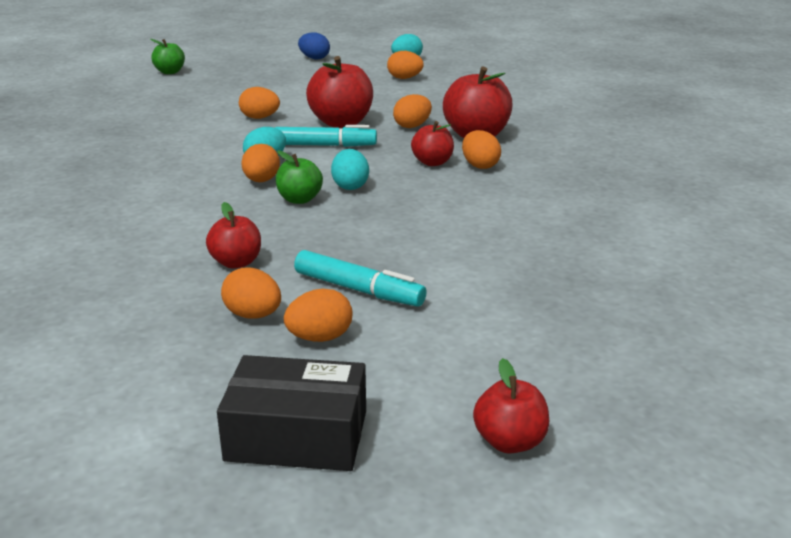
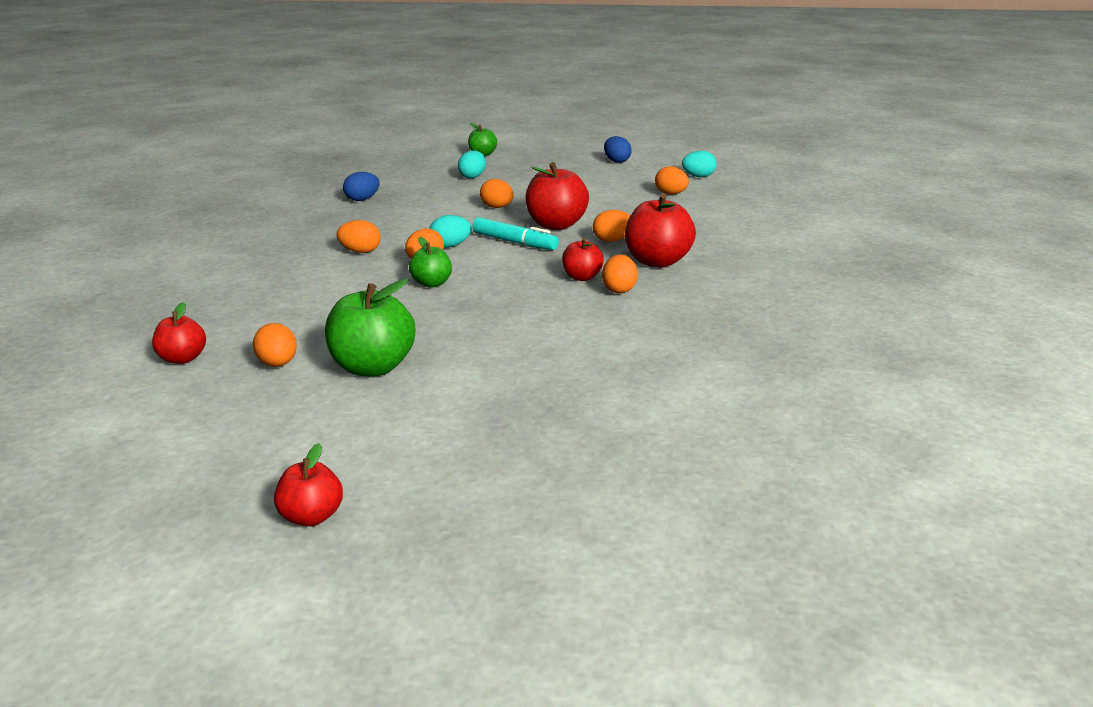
camera: 30 degrees right, 0 degrees up
(99, 136) = (362, 199): none -> blue egg
(236, 263) = (320, 321): red apple -> red apple (183, 358)
(297, 435) = (189, 457): black box -> none
(320, 338) = (297, 395): orange egg -> orange egg (360, 251)
(350, 186) = (485, 282): turquoise egg -> turquoise egg (472, 177)
(358, 290) = (373, 367): turquoise marker -> green apple

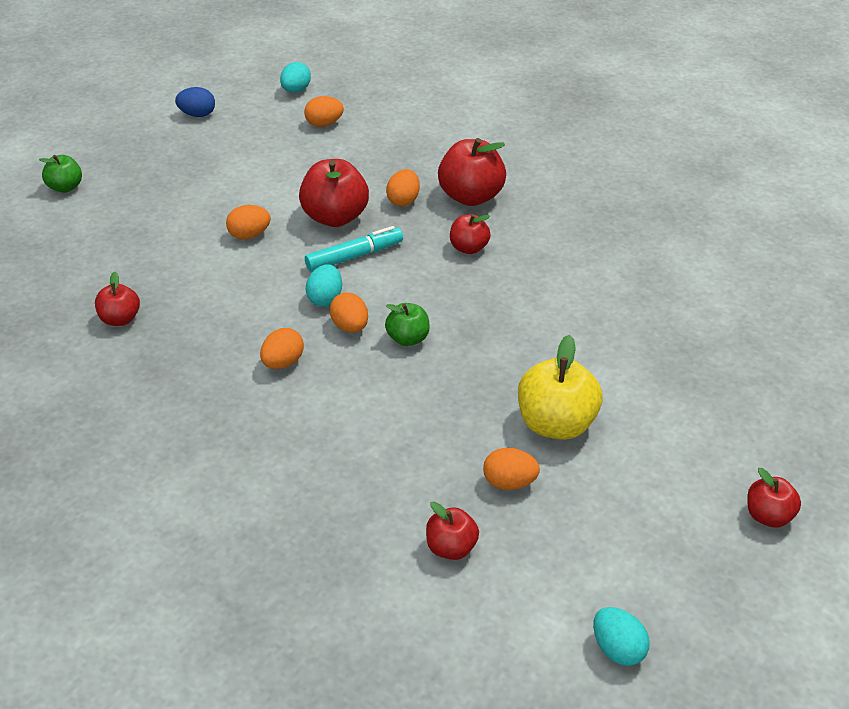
camera: 60 degrees left, 15 degrees up
(362, 199) = (120, 319): blue egg -> red apple
(373, 367) = (556, 424): green apple -> yellow apple
(472, 177) = (135, 219): turquoise egg -> turquoise egg (617, 649)
(619, 289) = (510, 239): orange egg -> none

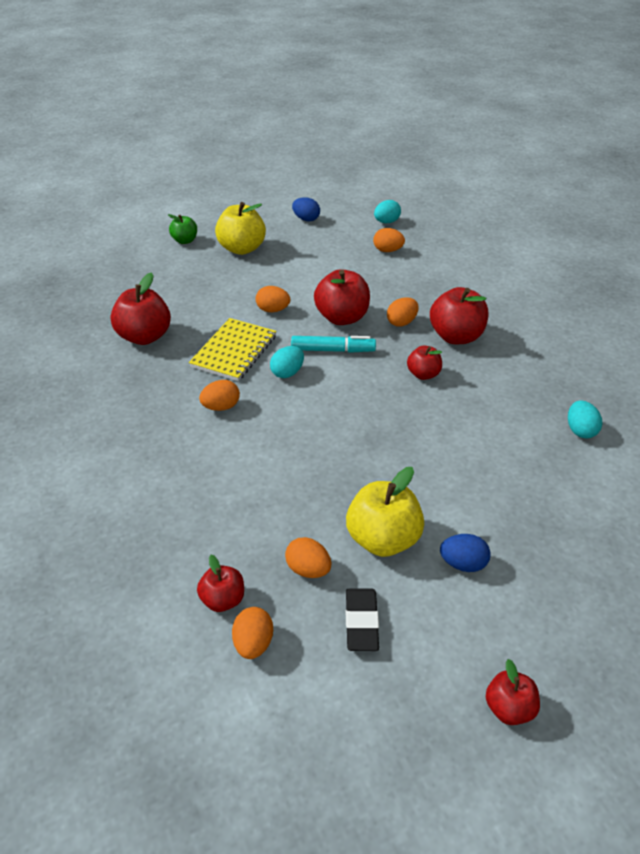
camera: 30 degrees right, 0 degrees up
(120, 319) = (144, 336): red apple -> red apple, size x1.74
(148, 175) = (242, 249): none -> yellow apple
(244, 297) = (234, 351): none -> yellow notebook
(350, 326) = (288, 399): orange egg -> orange egg (253, 643)
(408, 338) = (322, 424): green apple -> none
(595, 506) = (361, 622): none -> black eraser
(617, 649) = (282, 755): turquoise egg -> turquoise egg (580, 430)
(643, 414) = (463, 564): none -> blue egg

